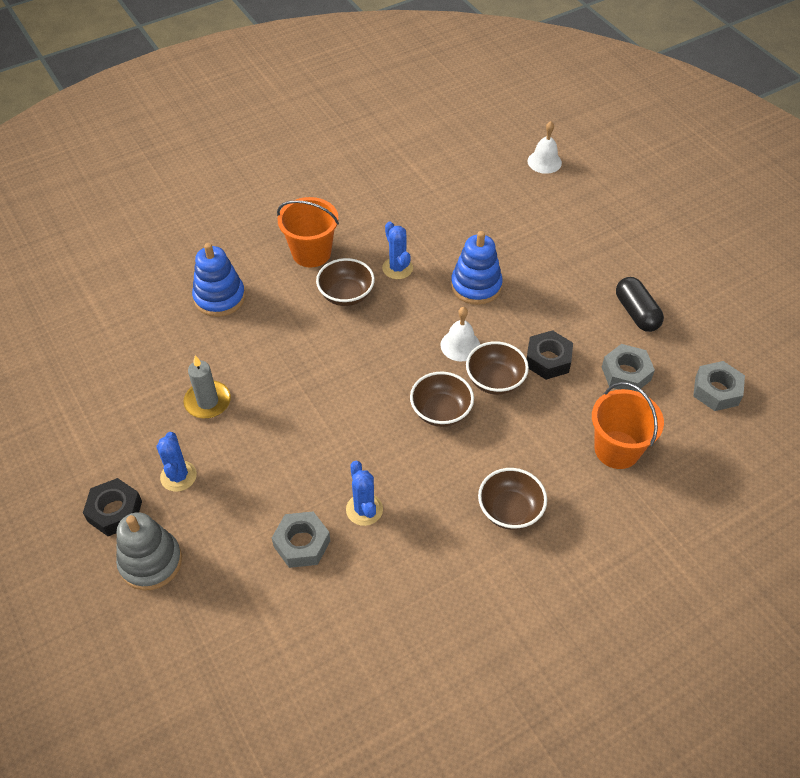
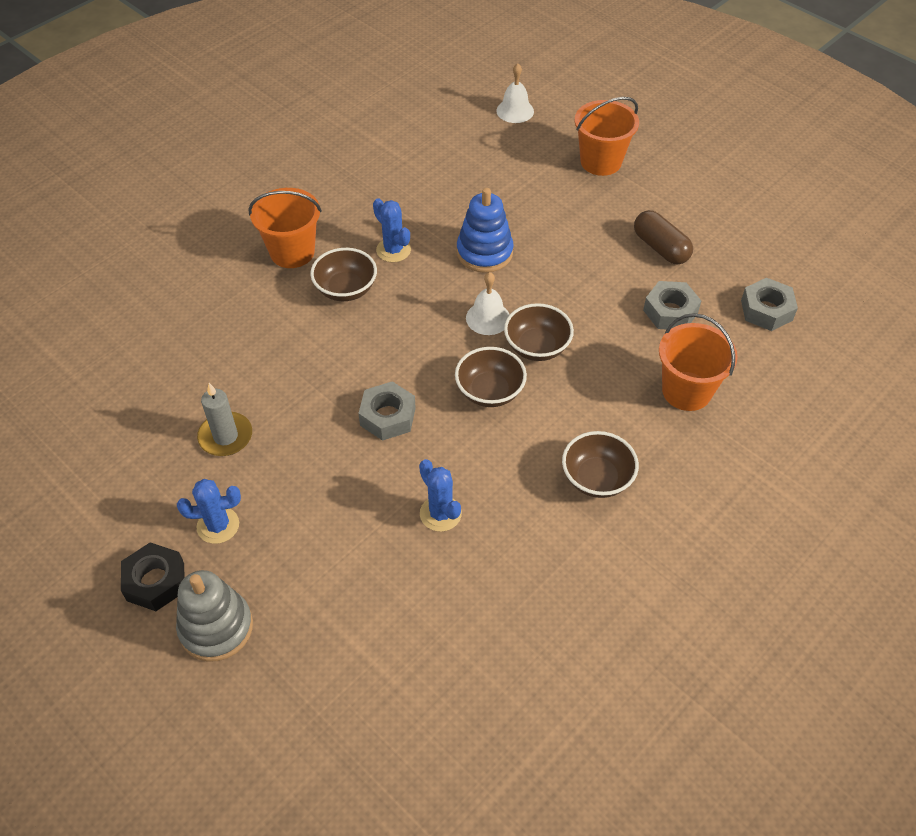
camera: 15 degrees left, 0 degrees up
(178, 476) = (218, 525): blue cactus -> blue cactus turned 75 degrees counterclockwise
(219, 297) = (202, 320): blue stacking toy -> none
(302, 544) = (383, 566): grey nut -> grey nut (387, 416)
(548, 360) = (585, 314): black nut -> none
(607, 223) = (601, 162): none -> orange bucket
(636, 313) = (660, 248): black capsule -> brown capsule

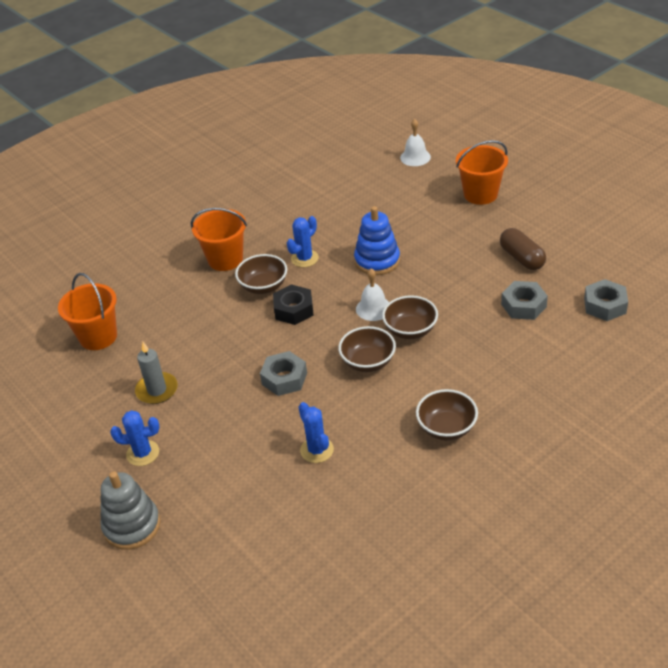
camera: 10 degrees right, 10 degrees down
(155, 581) = (90, 491): black nut -> black nut (293, 310)
(393, 250) = (304, 258): blue cactus -> blue cactus turned 75 degrees clockwise
(686, 391) = (529, 365): orange bucket -> orange bucket (98, 337)

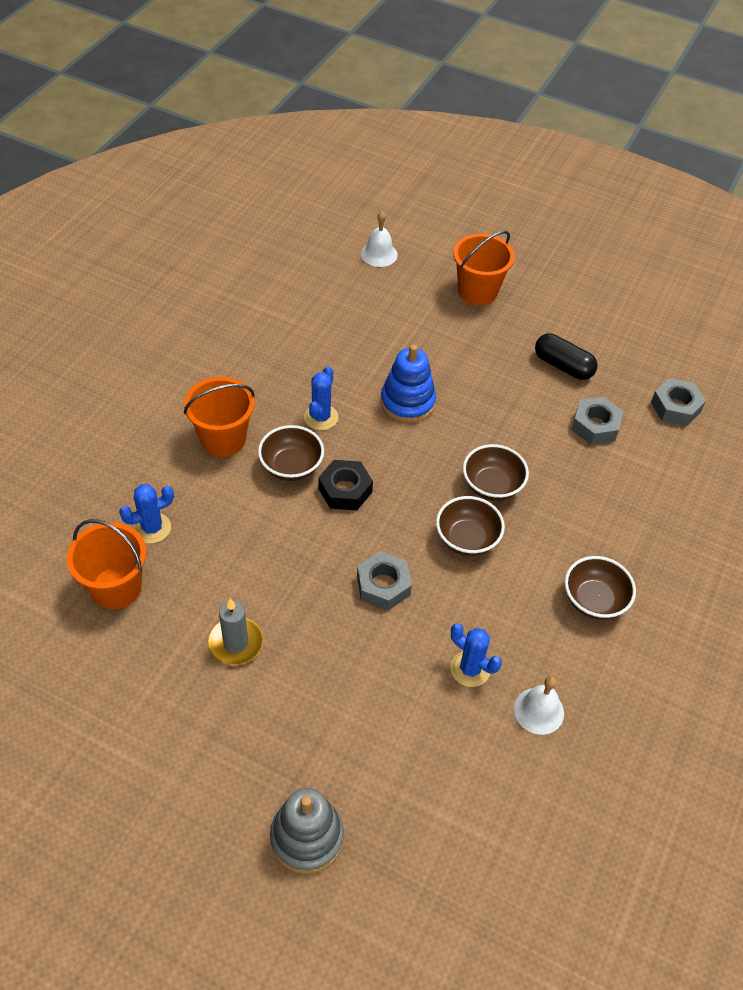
camera: 30 degrees left, 10 degrees up
(143, 453) = (266, 735): blue cactus -> blue cactus (152, 528)
(373, 308) = (436, 467): white bell -> white bell (539, 710)
(522, 258) = (563, 366): brown capsule -> black capsule

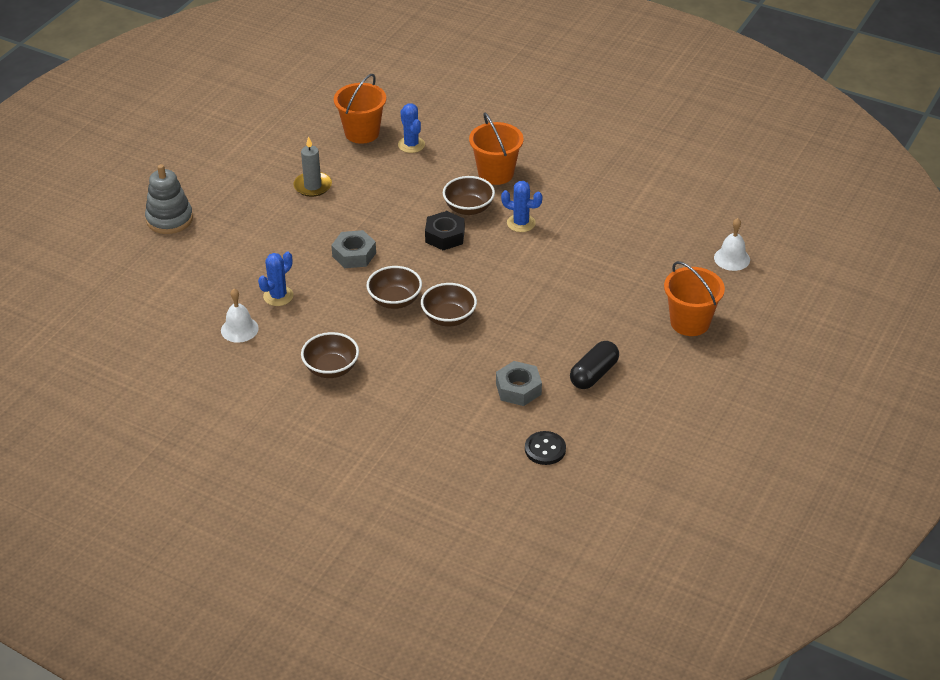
camera: 95 degrees right, 10 degrees down
(407, 402) = (540, 272): blue stacking toy -> none
(675, 407) = (545, 449): grey nut -> black button

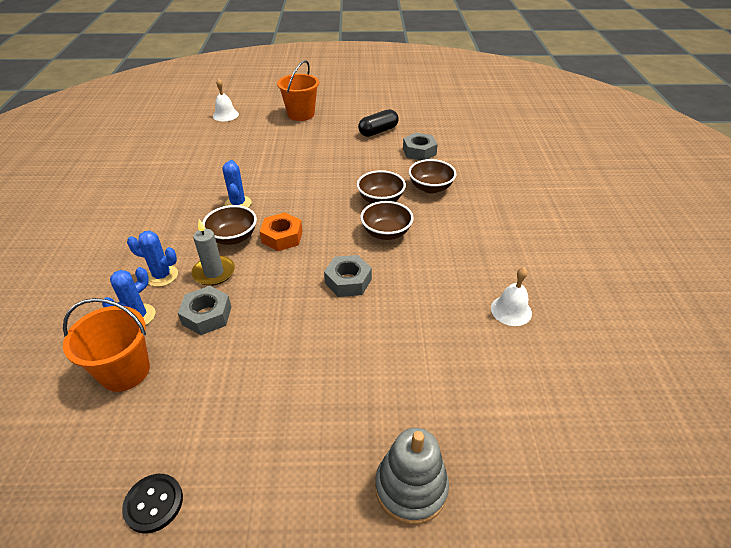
camera: 120 degrees left, 0 degrees up
(278, 296) = (446, 306): blue cactus -> blue cactus (162, 276)
(312, 186) = (256, 366): grey candle -> grey candle (214, 272)
(331, 368) = (491, 234): brown bowl -> brown bowl (430, 188)
(382, 175) = (207, 315): none -> grey nut
(445, 236) = (282, 237): black nut -> orange nut
(496, 173) = (169, 240): orange bucket -> none
(545, 449) = (456, 130): black button -> black button (154, 503)
(594, 374) = (378, 131): black capsule -> black capsule turned 45 degrees counterclockwise

